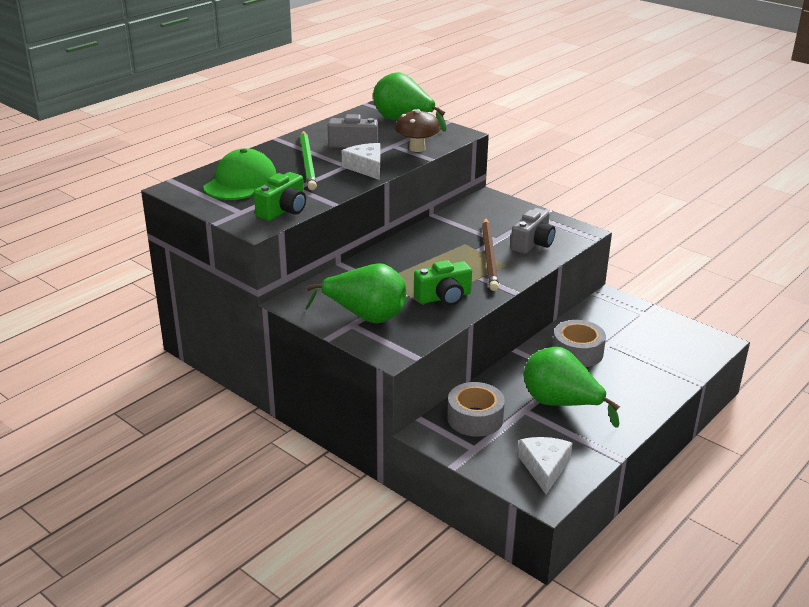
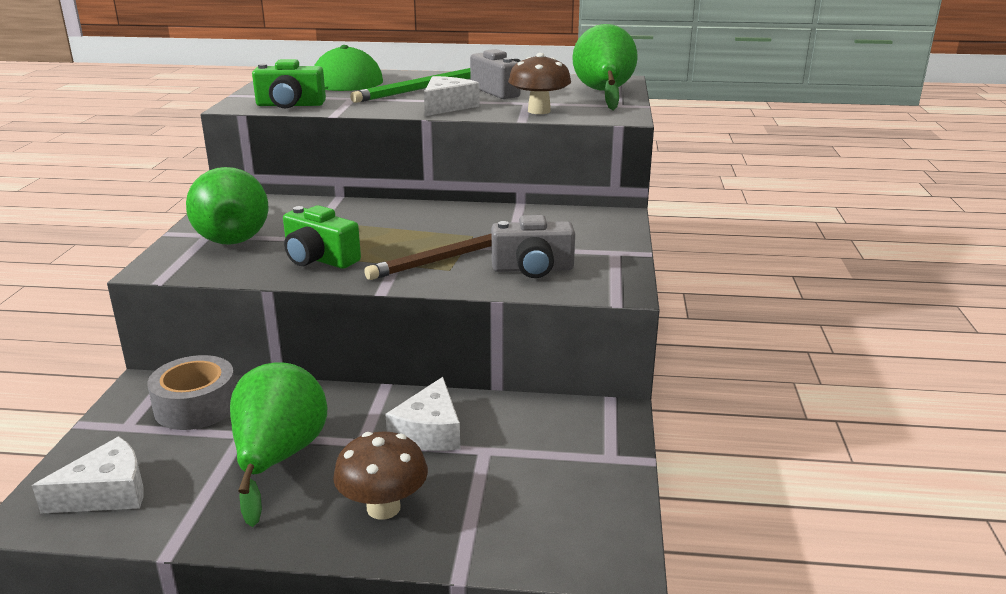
camera: 55 degrees right, 5 degrees down
(577, 352) = (429, 431): grey tape -> white cheese
(633, 386) = (383, 508): none -> brown mushroom

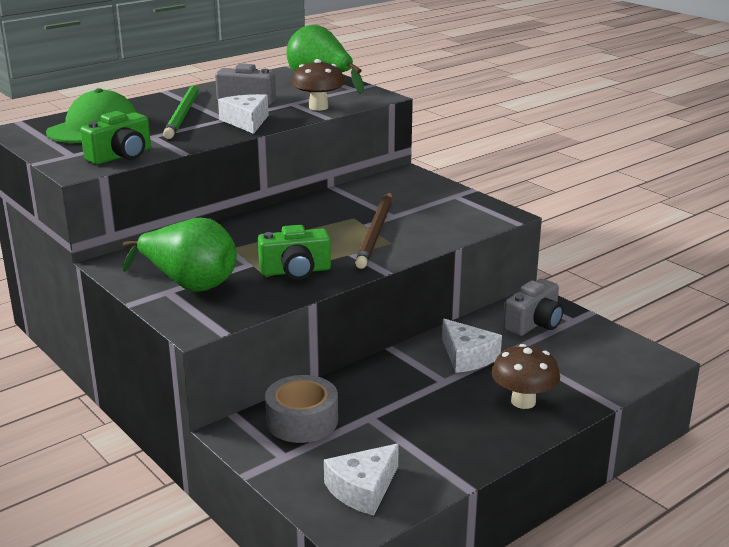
camera: 45 degrees left, 0 degrees up
(107, 492) = (363, 489): white cheese -> white cheese turned 150 degrees counterclockwise
(279, 458) = (419, 414): green pear -> none
(532, 269) = (436, 223): grey camera -> grey camera (534, 323)

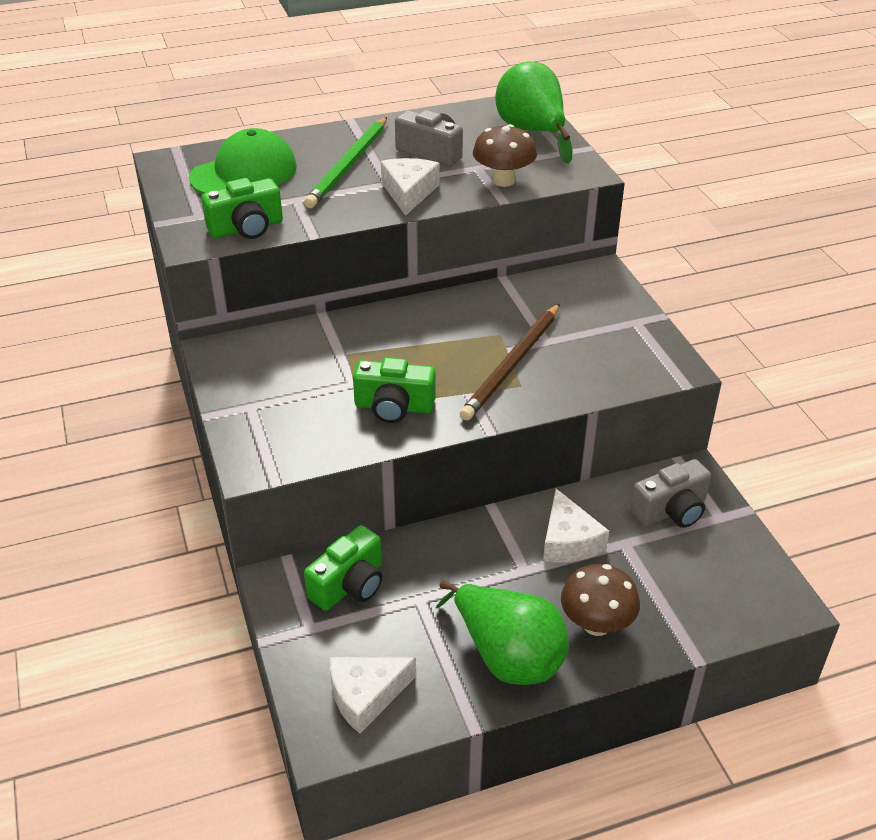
camera: 20 degrees right, 15 degrees up
(189, 284) = (276, 401): green pear -> green pear (507, 656)
(302, 421) = (349, 585): grey tape -> green camera

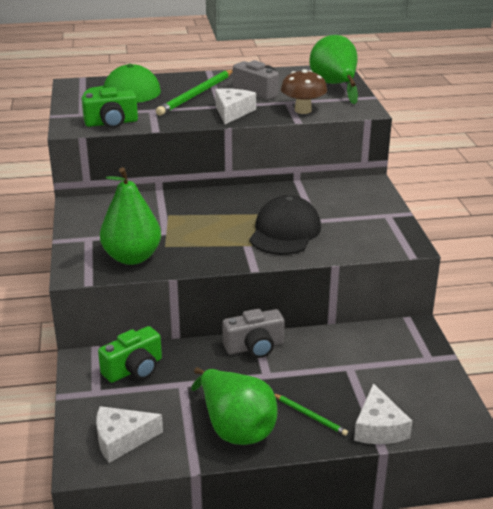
camera: 10 degrees right, 10 degrees down
(321, 431) = (132, 257): none -> green pear
(394, 407) = (189, 248): green camera -> none
(512, 364) = (285, 232): brown pencil -> black cap
(568, 541) = (306, 360): white cheese -> white cheese (378, 427)
(596, 624) = (310, 416): brown mushroom -> green pencil
(671, 510) = (391, 350): grey camera -> grey camera (254, 347)

